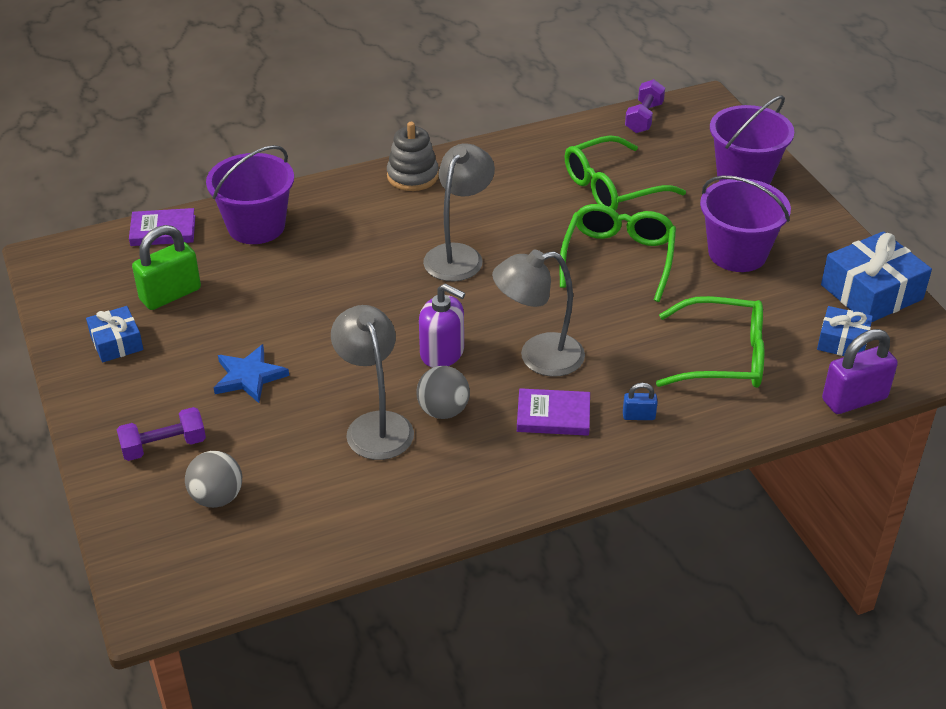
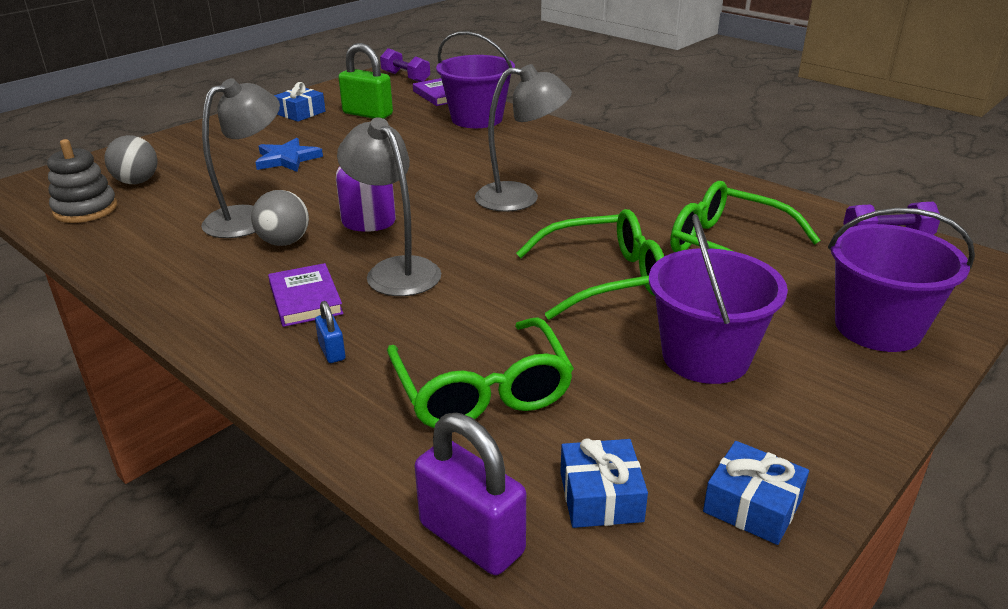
camera: 65 degrees right, 10 degrees down
(164, 446) = (191, 152): purple dumbbell -> purple dumbbell (405, 77)
(412, 176) = (615, 154): grey stacking toy -> grey stacking toy (85, 209)
(871, 292) = (752, 505): blue gift -> blue gift, size x0.58

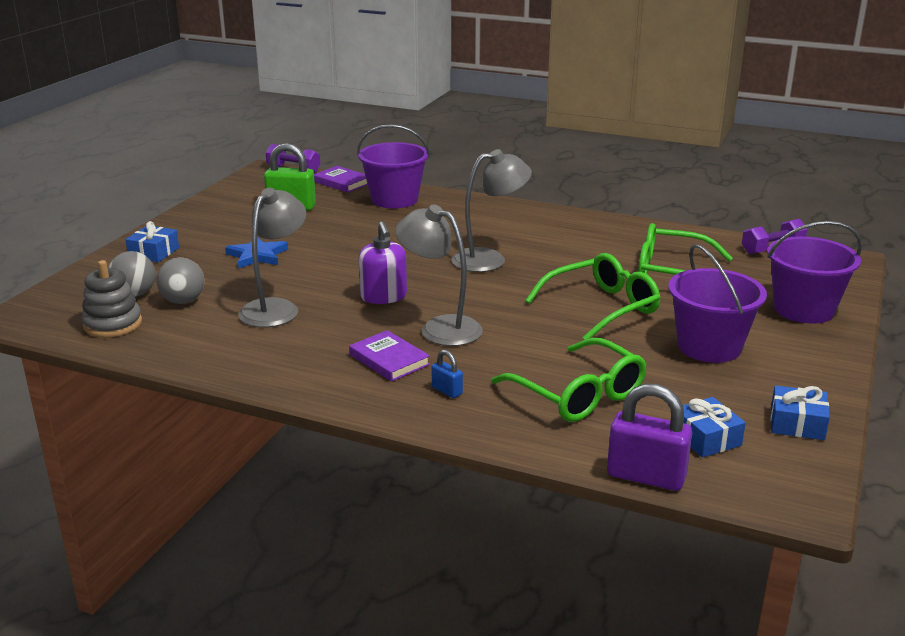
camera: 20 degrees left, 5 degrees down
(284, 242) = (327, 322): grey ball -> grey ball (183, 301)
(301, 113) = (226, 213): blue gift -> blue gift (154, 252)

